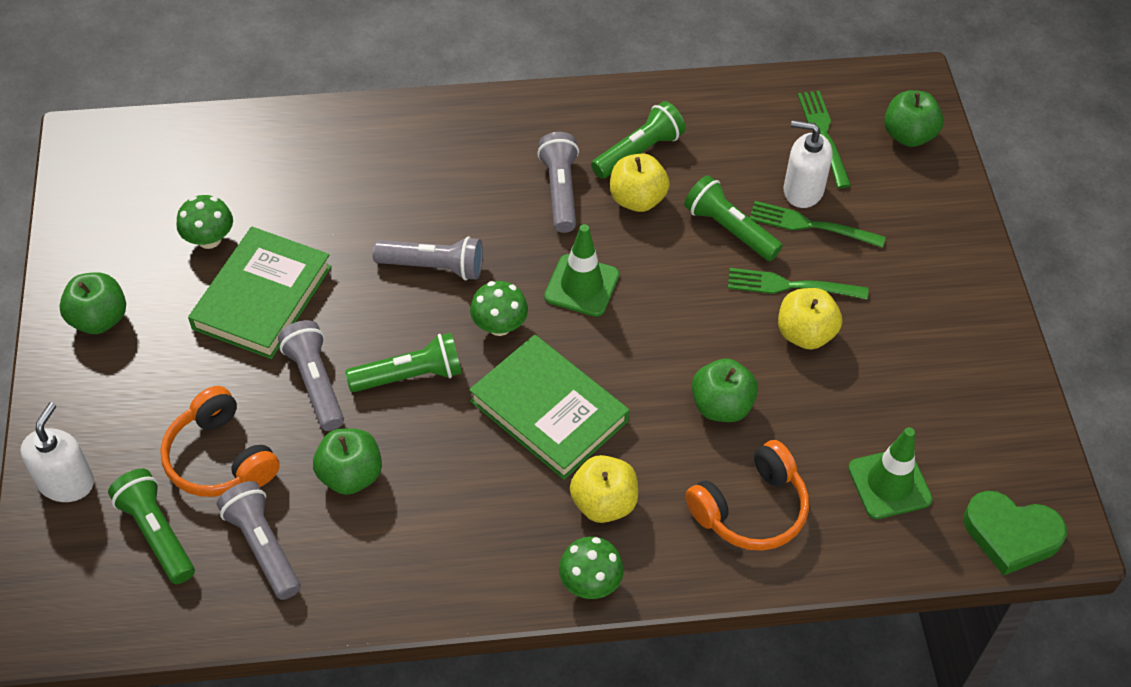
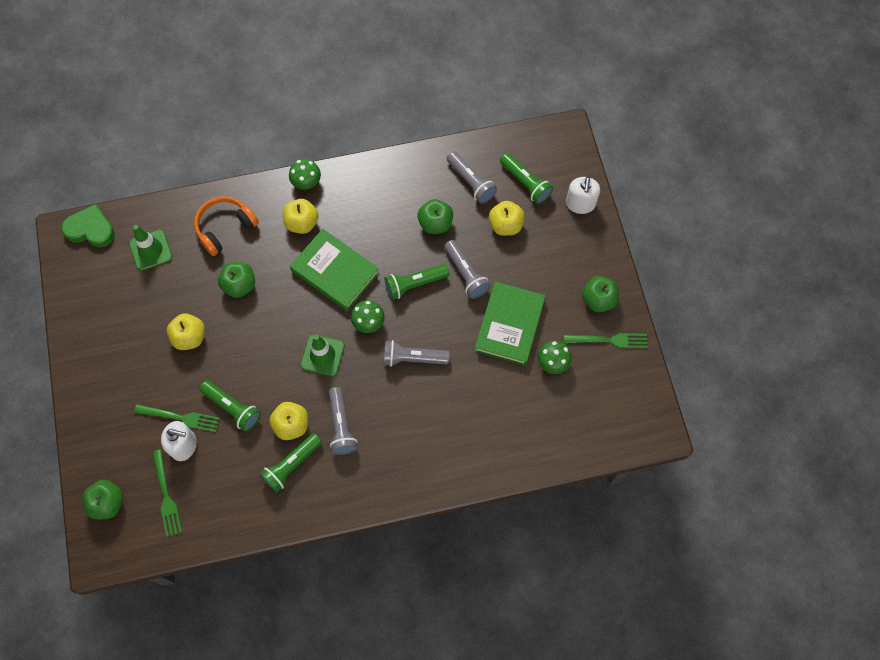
camera: 175 degrees right, 15 degrees up
(220, 458) = (505, 225): orange headphones -> yellow apple
(791, 286) = (196, 370): green fork -> green fork (609, 340)

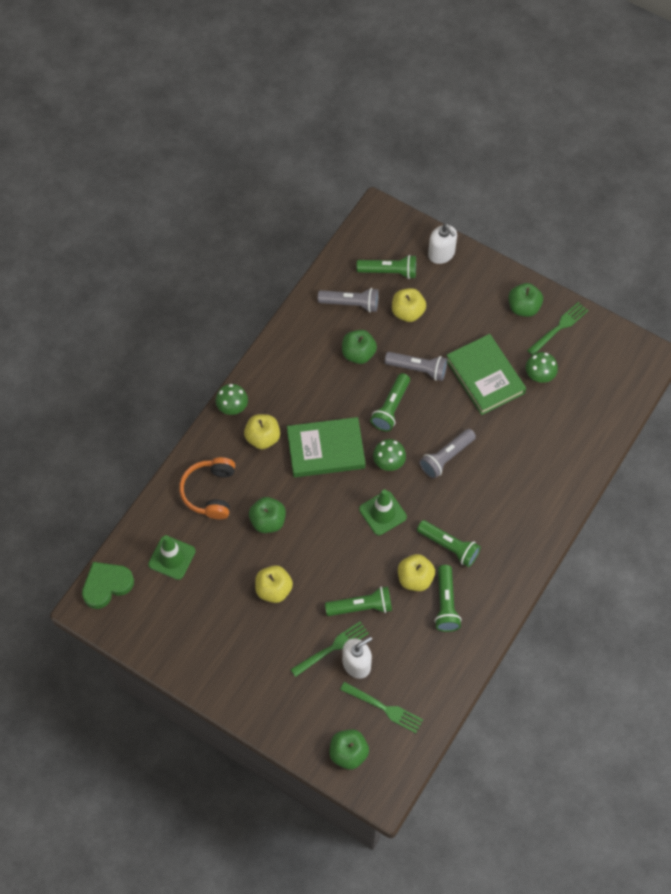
camera: 45 degrees left, 5 degrees down
(341, 426) = (449, 546): grey flashlight -> green flashlight

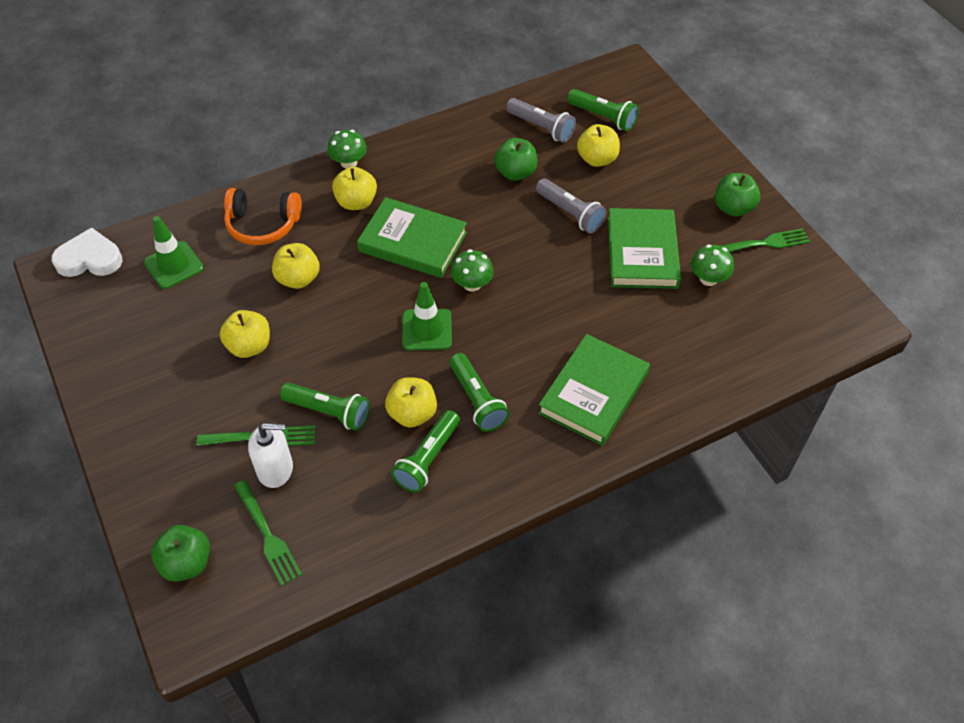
camera: 30 degrees right, 10 degrees down
(106, 585) = (90, 259): green heart -> white heart
(210, 492) = (263, 225): orange headphones -> orange headphones turned 120 degrees counterclockwise
(268, 521) = (298, 279): green apple -> yellow apple
(391, 407) = (513, 235): green flashlight -> none
(441, 254) = (672, 124): white soap dispenser -> none
(446, 457) = (540, 309): grey flashlight -> none
(517, 501) = (593, 393): none -> green book

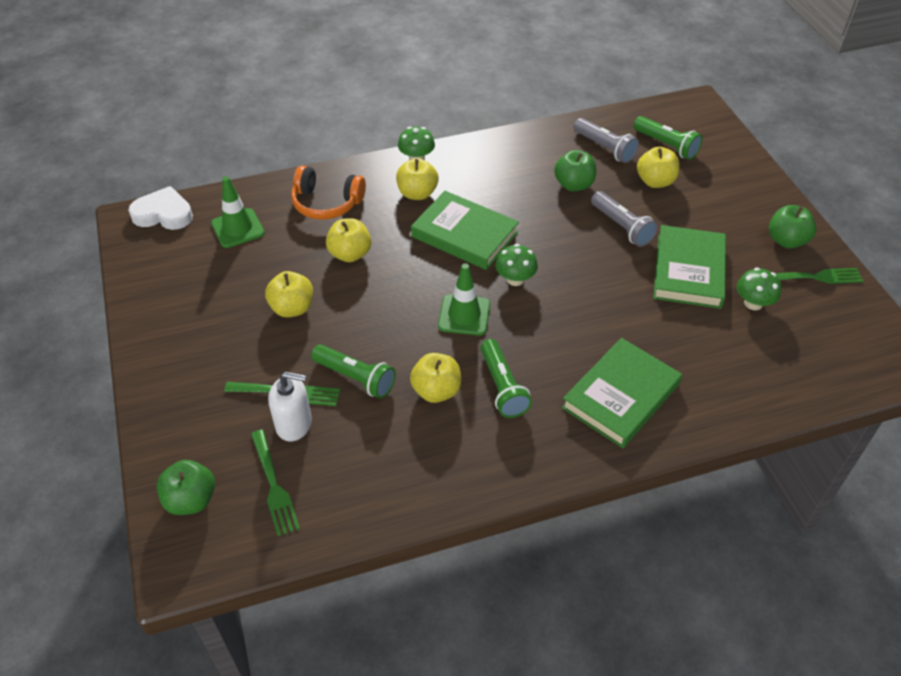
camera: 10 degrees right, 5 degrees down
(427, 459) = (443, 435): green flashlight -> none

